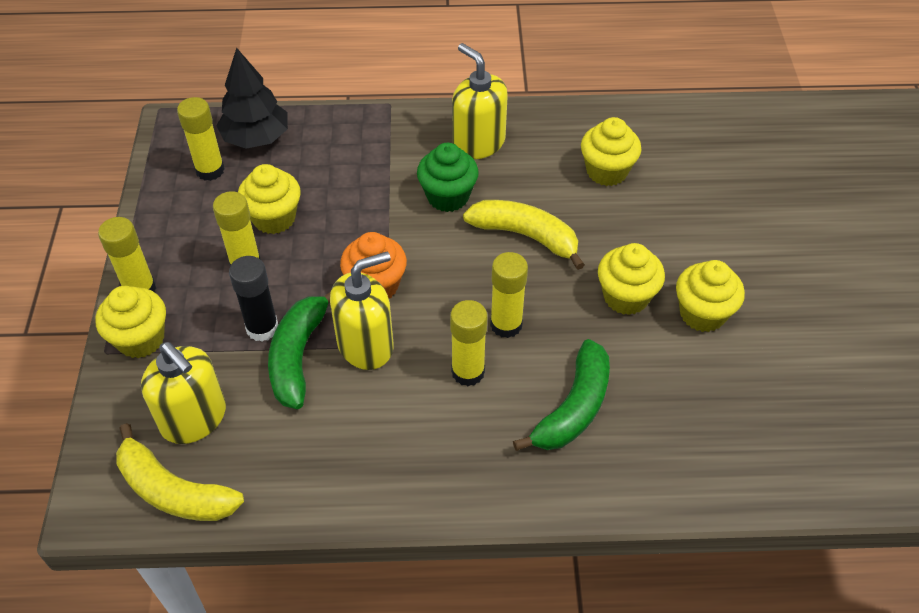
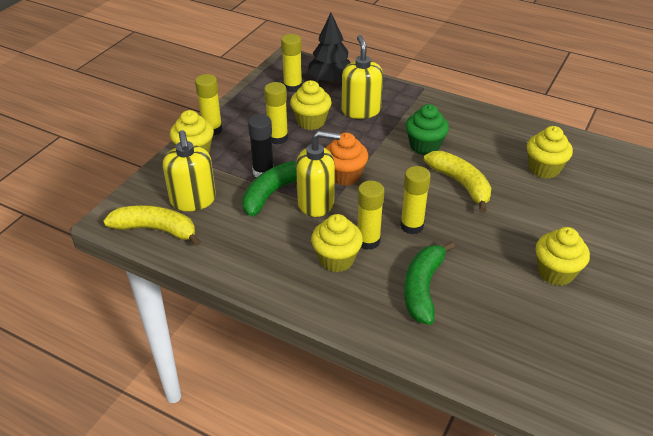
camera: 30 degrees right, 10 degrees down
(174, 490) = (156, 230): yellow banana -> yellow banana turned 135 degrees clockwise
(478, 143) = (466, 125): yellow soap dispenser -> yellow soap dispenser (361, 110)
(573, 408) = (423, 288): green banana -> green banana turned 135 degrees clockwise
(626, 297) = (506, 242): yellow cupcake -> yellow cupcake (336, 259)

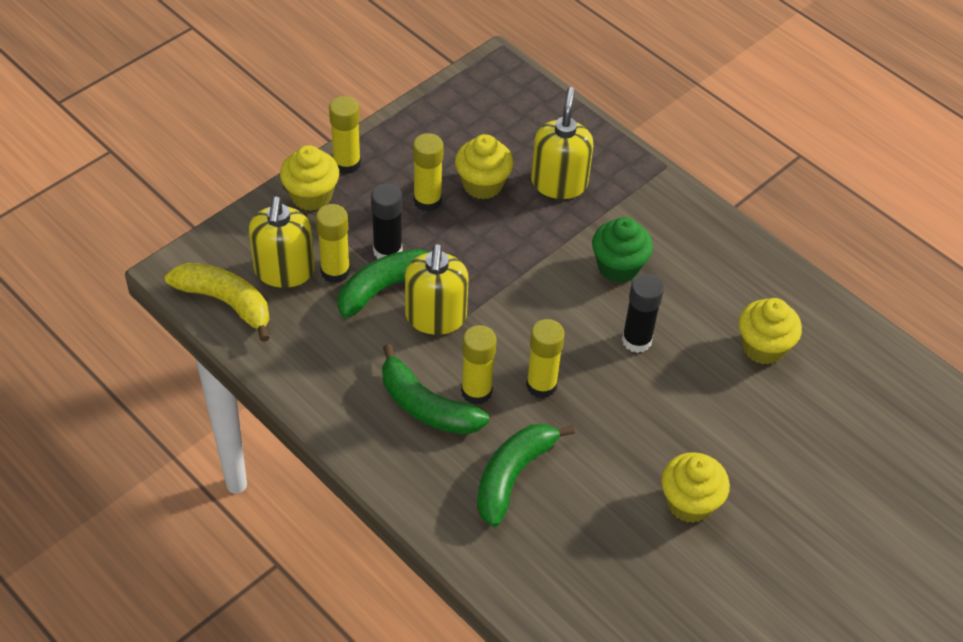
camera: 15 degrees right, 10 degrees up
(292, 87) = (482, 117): yellow glue stick -> yellow glue stick (335, 271)
(316, 203) = (435, 317): yellow soap dispenser -> yellow soap dispenser turned 75 degrees clockwise
(330, 80) = (540, 118): black tree -> none
(336, 259) = (426, 406): yellow cupcake -> green banana
(345, 175) = (490, 285): orange cupcake -> none
(460, 184) = (636, 340): yellow banana -> black glue stick

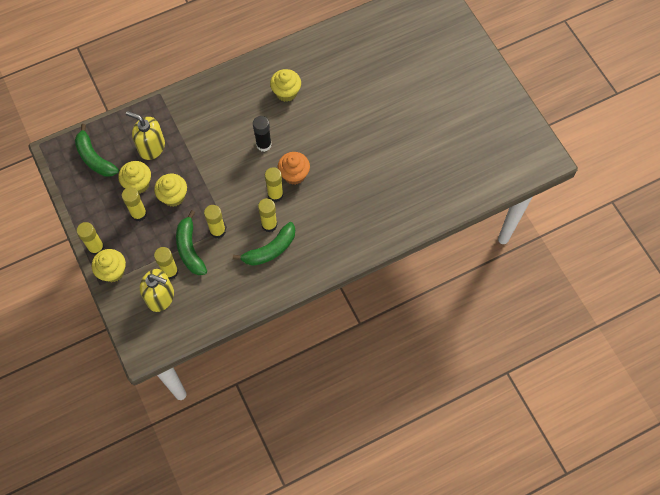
camera: 70 degrees left, 15 degrees up
(226, 302) = (171, 331): yellow banana -> none
(387, 251) = (166, 242): black glue stick -> none
(435, 317) = (217, 231): yellow soap dispenser -> yellow glue stick
(513, 476) = (322, 222): green banana -> green banana (94, 158)
(595, 404) = (294, 175): none -> orange cupcake
(618, 267) = (216, 138): green cupcake -> none
(689, 503) = (359, 153): yellow cupcake -> yellow cupcake (173, 196)

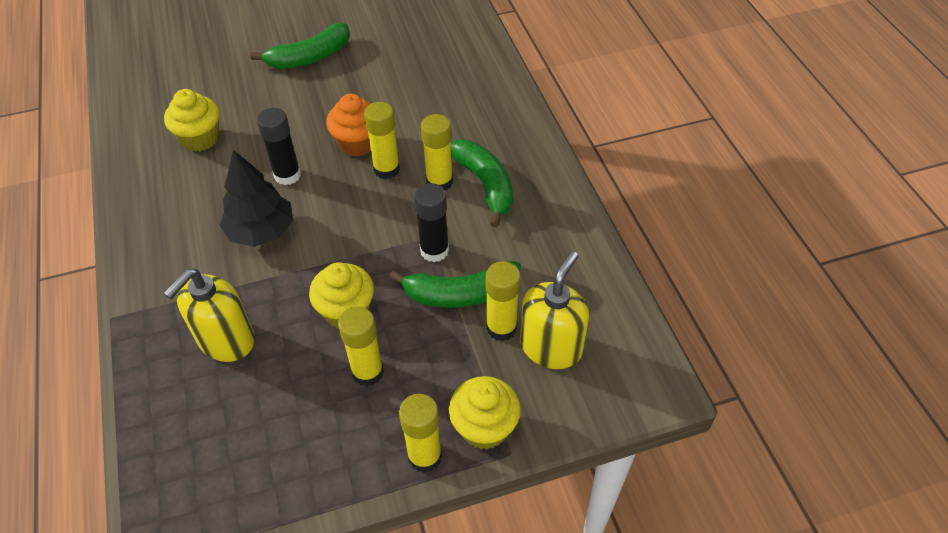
camera: 80 degrees left, 15 degrees down
(94, 158) = (210, 448): green banana -> green banana (309, 57)
(138, 184) = (300, 369): yellow cupcake -> none
(217, 231) = (434, 250): yellow glue stick -> black glue stick
(221, 143) = (261, 231): none -> black tree

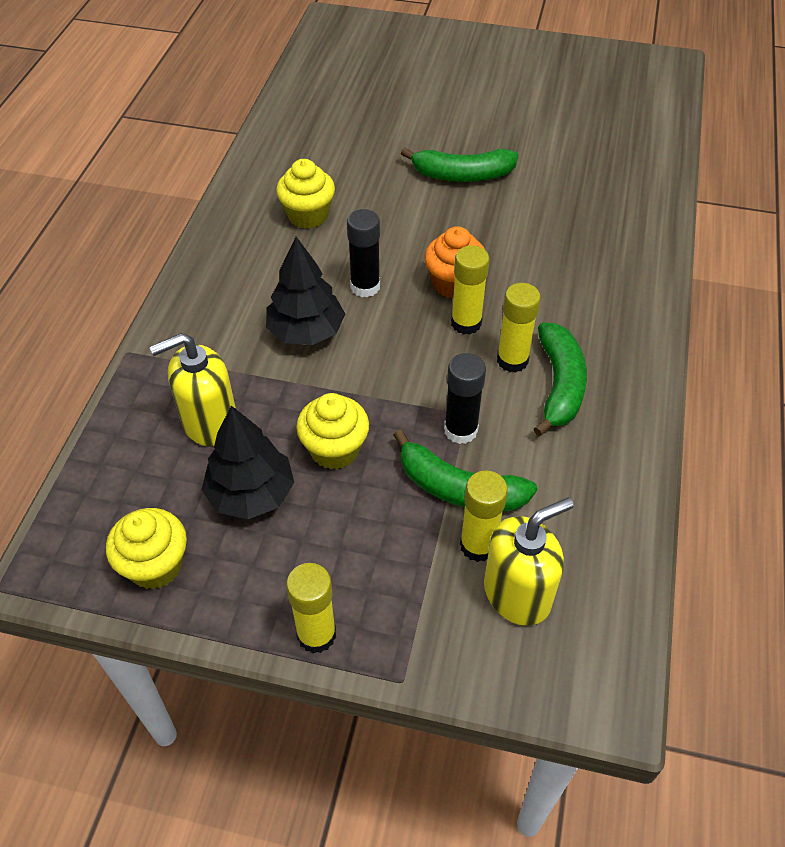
camera: 30 degrees right, 0 degrees up
(300, 378) = (251, 494): none -> black tree
(367, 372) = (316, 520): yellow glue stick -> none
(484, 427) = (393, 639): yellow cupcake -> yellow cupcake (155, 565)

